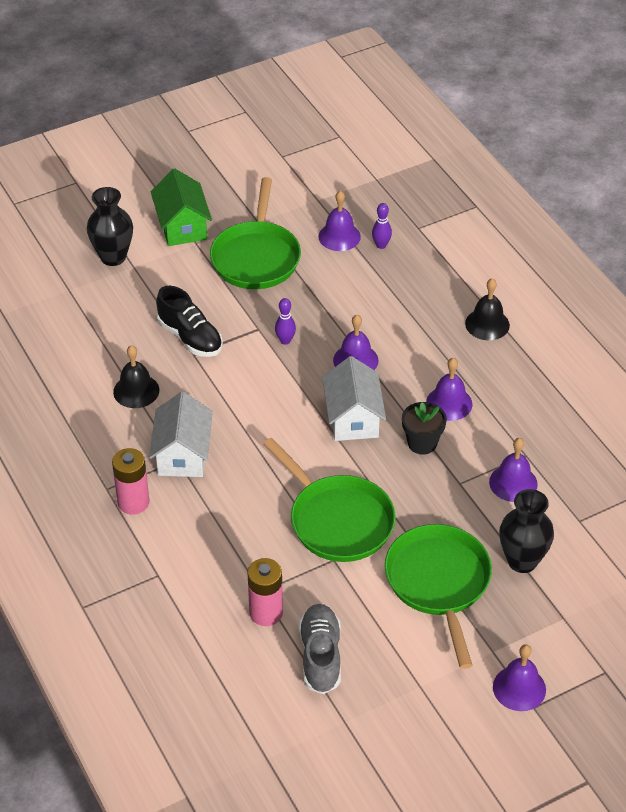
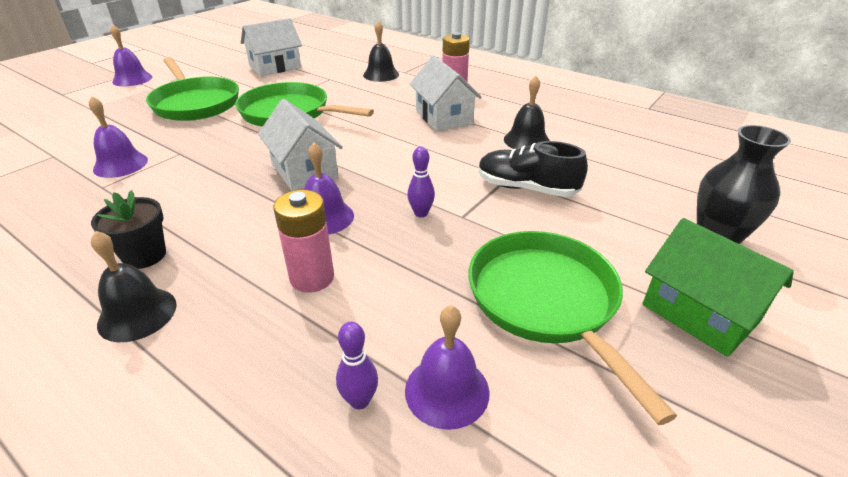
camera: 155 degrees right, 10 degrees down
(192, 578) = (381, 74): none -> black bell
(266, 612) = (321, 73): pink battery -> pink battery (312, 278)
(320, 656) = (275, 67): grey shoe -> white house
(422, 443) = (223, 170): black flower pot -> black flower pot (144, 255)
(449, 403) = (195, 207): purple bell -> none
(522, 561) = (119, 125): black vase -> none

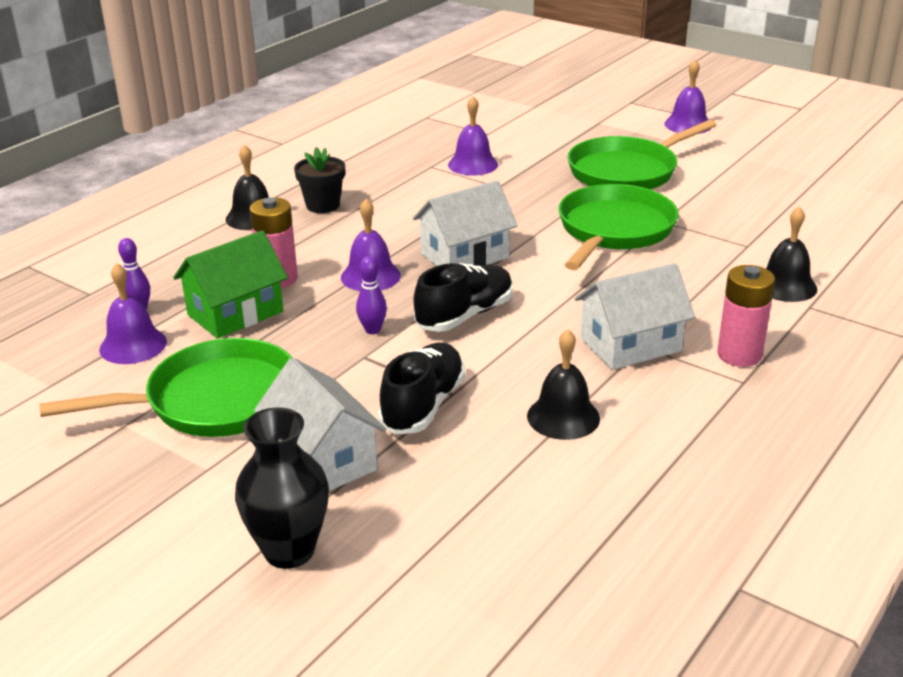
camera: 90 degrees right, 5 degrees down
(275, 67) = (775, 201): white house -> white house (323, 459)
(402, 171) = (465, 315): none -> black shoe
(699, 313) = (168, 498): green house -> green house (235, 313)

